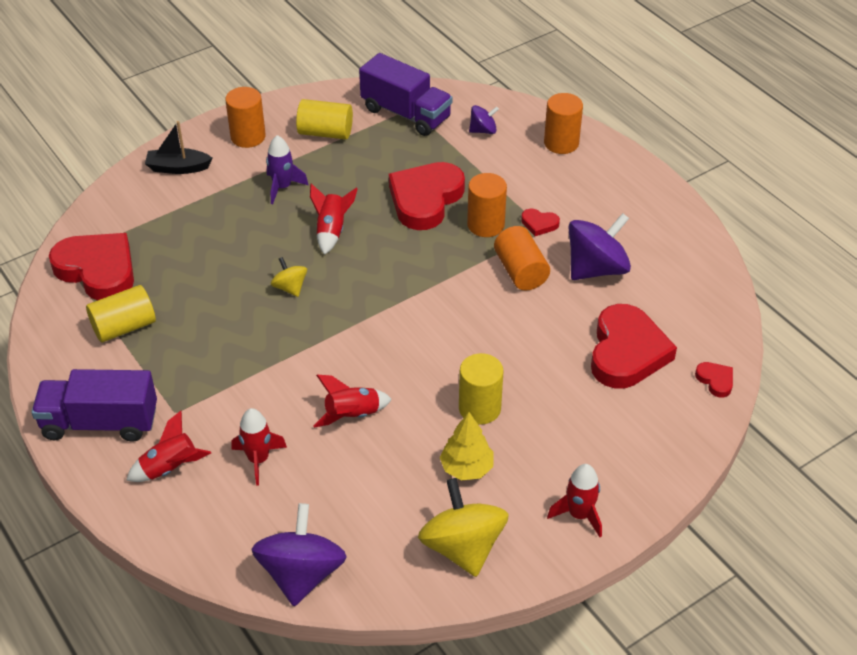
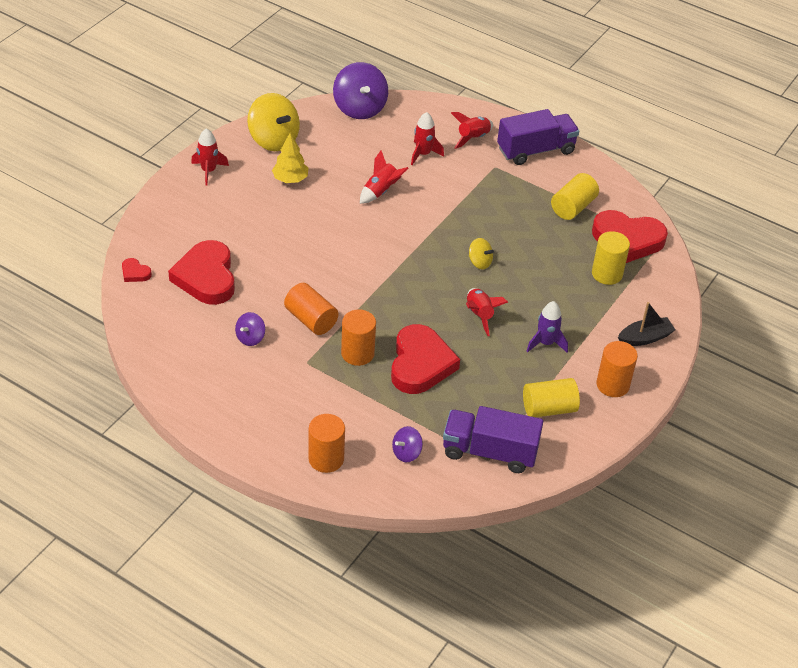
camera: 155 degrees right, 0 degrees up
(479, 408) = (298, 215): yellow cylinder -> yellow cylinder (607, 274)
(539, 224) = (313, 366): red heart -> none
(596, 269) = (250, 338): purple spinning top -> purple spinning top, size x0.51

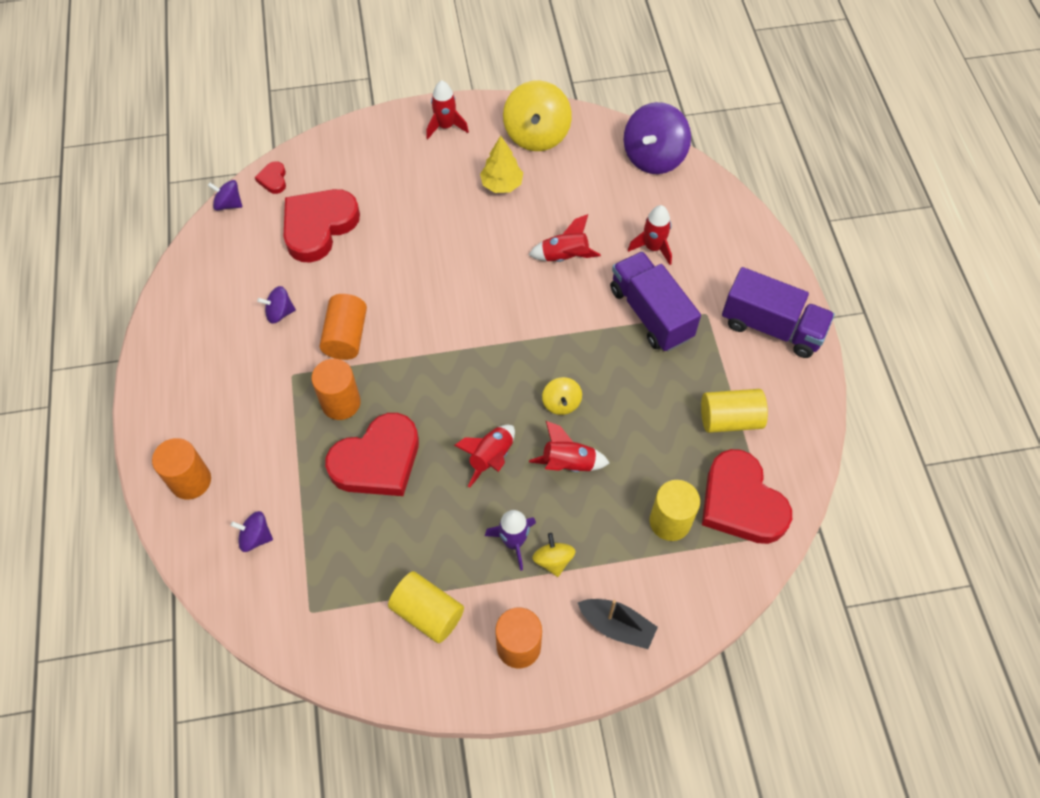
camera: 50 degrees right, 15 degrees up
(124, 306) = (228, 204): none -> purple spinning top
(473, 138) = (724, 266): red rocket -> red rocket (568, 463)
(489, 452) = (321, 605): purple truck -> purple truck (650, 313)
(576, 335) = (553, 560): none -> yellow spinning top

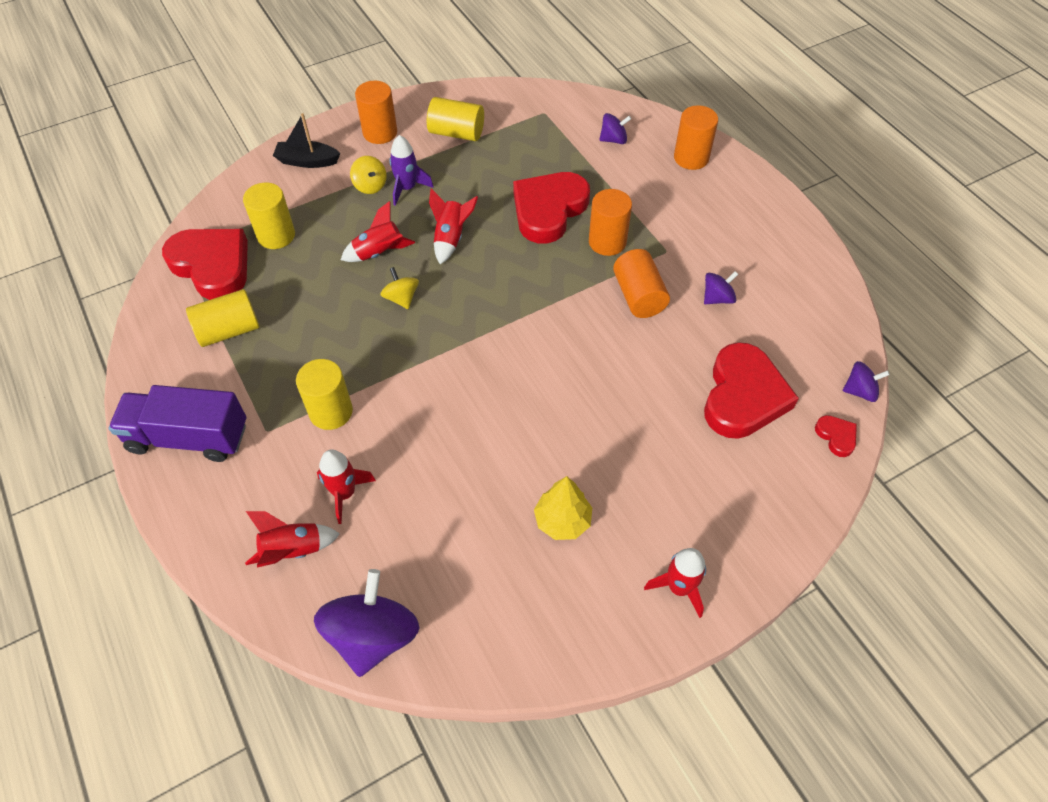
camera: 160 degrees right, 5 degrees down
(536, 135) = (549, 617): yellow spinning top -> none
(565, 256) = (448, 448): red rocket -> red rocket (293, 550)
(650, 313) = (331, 412): purple truck -> yellow cylinder

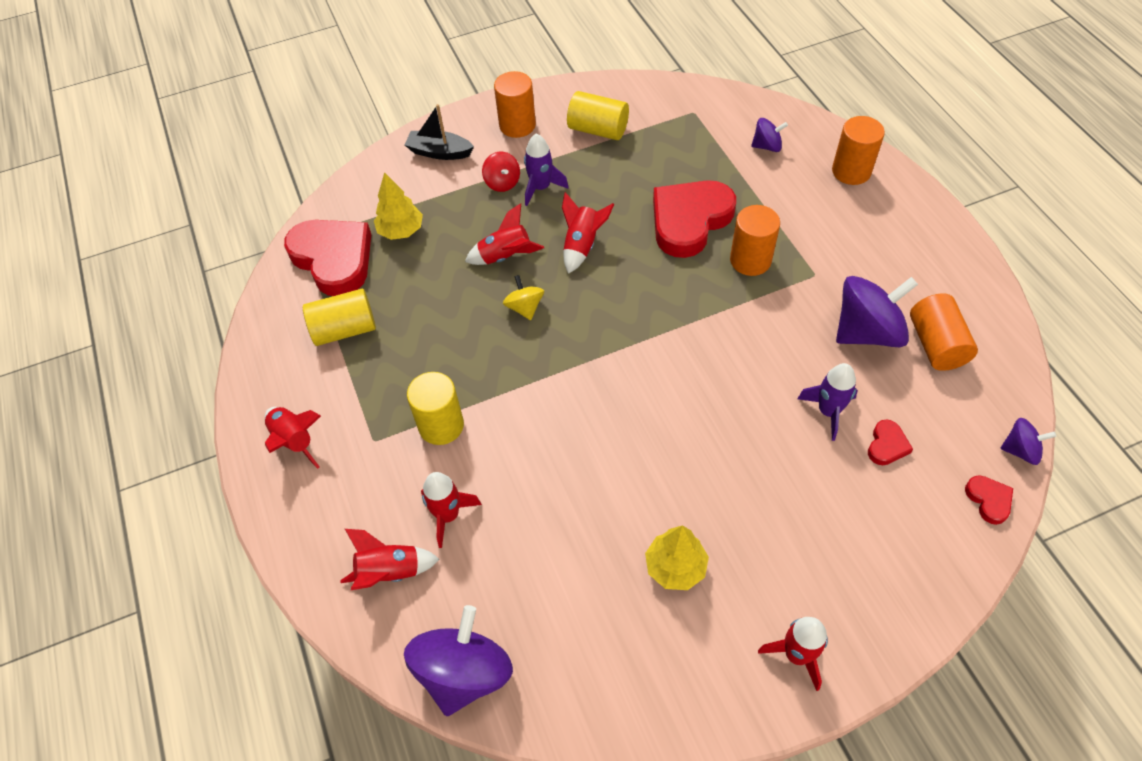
camera: 10 degrees right, 0 degrees up
(188, 437) = (294, 441): purple truck -> red rocket
(276, 235) = (401, 231): yellow cylinder -> yellow tree
(370, 186) = (502, 182): yellow spinning top -> red spinning top
(638, 296) = (780, 323): orange cylinder -> orange cylinder (936, 344)
(689, 371) = (828, 411): none -> purple rocket
(717, 298) = (867, 332): purple spinning top -> purple spinning top, size x1.96
(743, 396) = (887, 445): red heart -> red heart, size x0.43

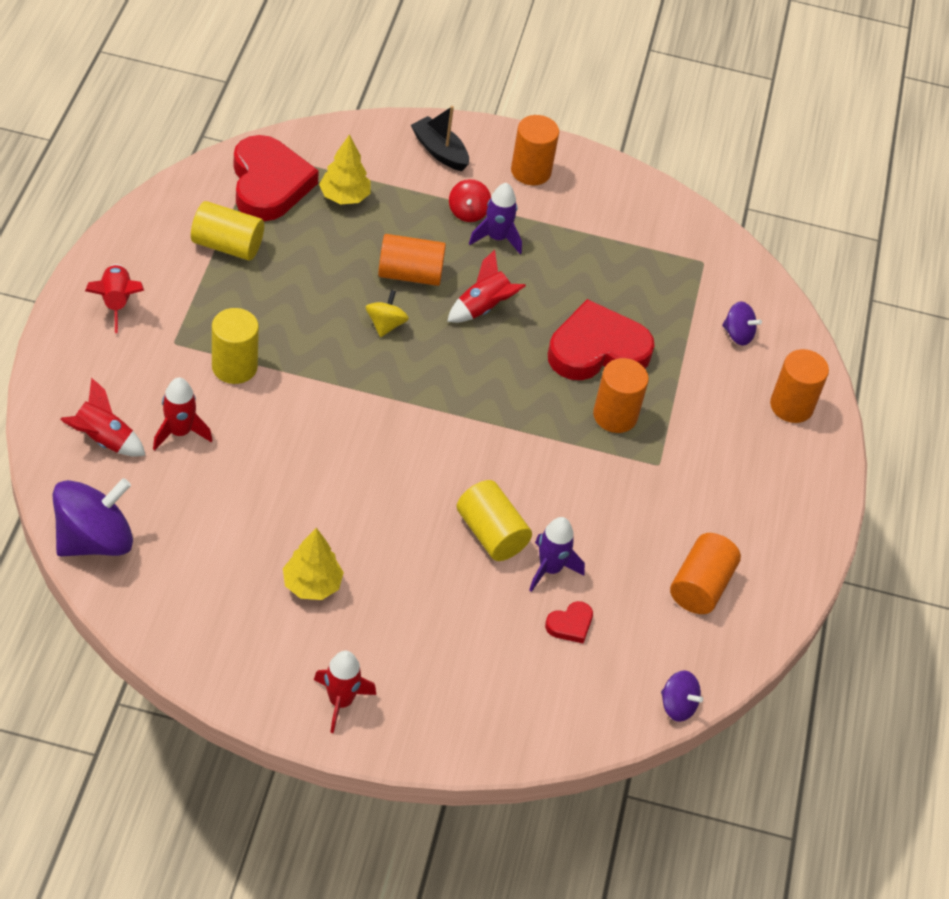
camera: 25 degrees right, 5 degrees down
(505, 256) = (410, 274): red rocket -> orange cylinder
(598, 130) = (599, 221): yellow cylinder -> yellow cylinder (491, 534)
(867, 332) = (652, 536): purple spinning top -> none
(989, 500) = (608, 718): red heart -> none

